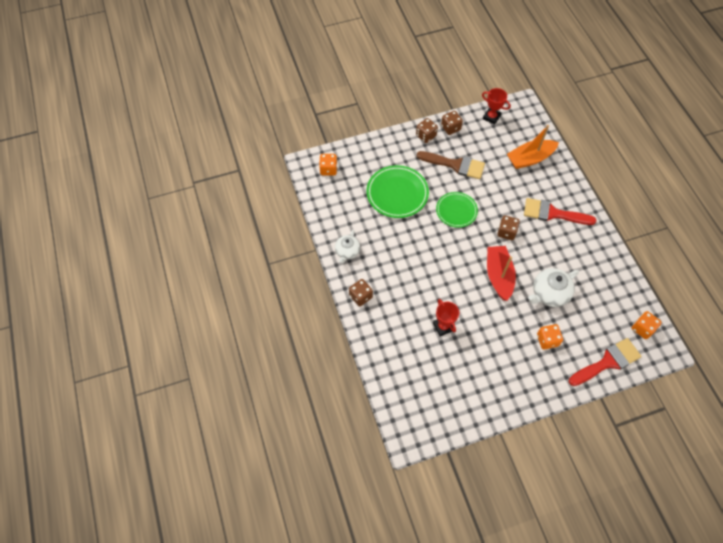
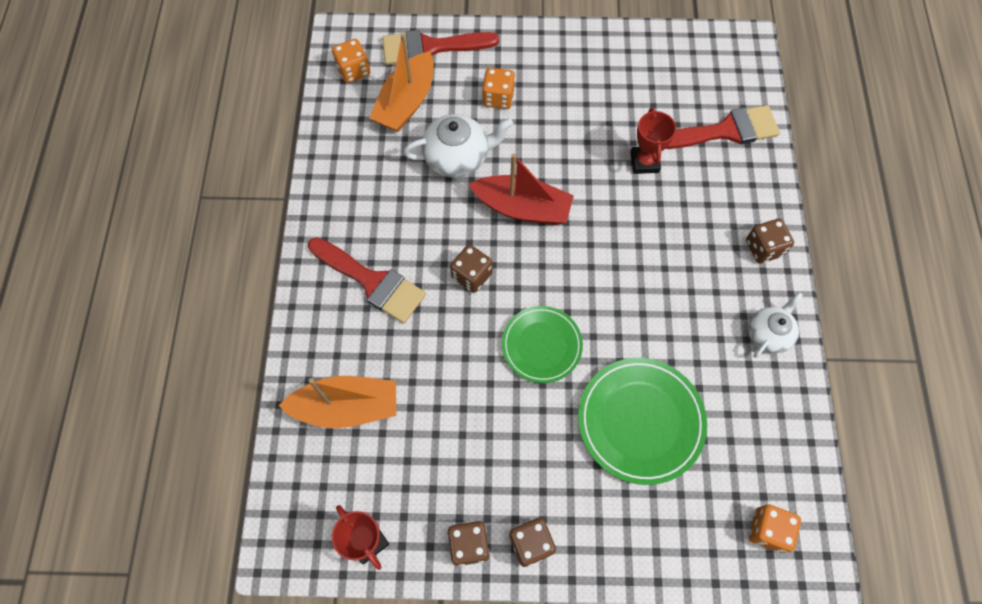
camera: 160 degrees left, 5 degrees up
(402, 364) = (725, 131): none -> red brush
(455, 165) = (500, 446): brown brush -> none
(498, 276) = (522, 208): red boat -> red boat turned 90 degrees counterclockwise
(598, 318) = (406, 102): none -> orange boat

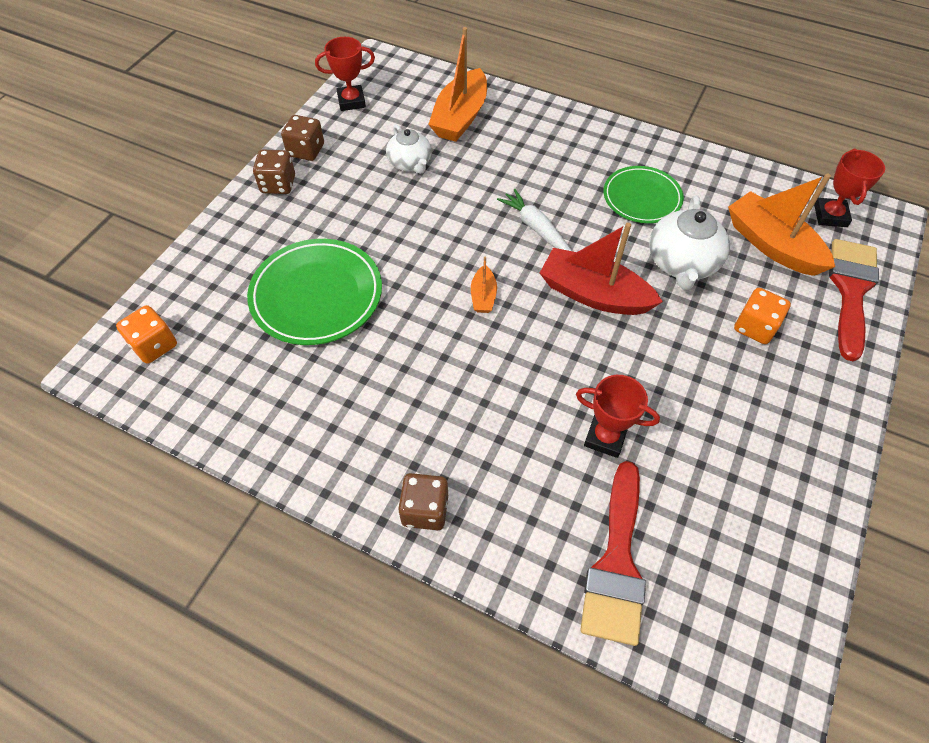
camera: 115 degrees right, 10 degrees down
(353, 71) = (830, 216): orange dice -> red trophy
(371, 281) = (566, 161): red brush -> none
(472, 275) = (536, 228): brown dice -> white carrot
(522, 208) = (594, 294): red boat -> red boat turned 75 degrees clockwise
(541, 345) = (435, 252): green plate -> green plate (642, 198)
(568, 287) = (483, 296): none -> orange boat
(768, 334) = (323, 453): white teapot -> white teapot (410, 163)

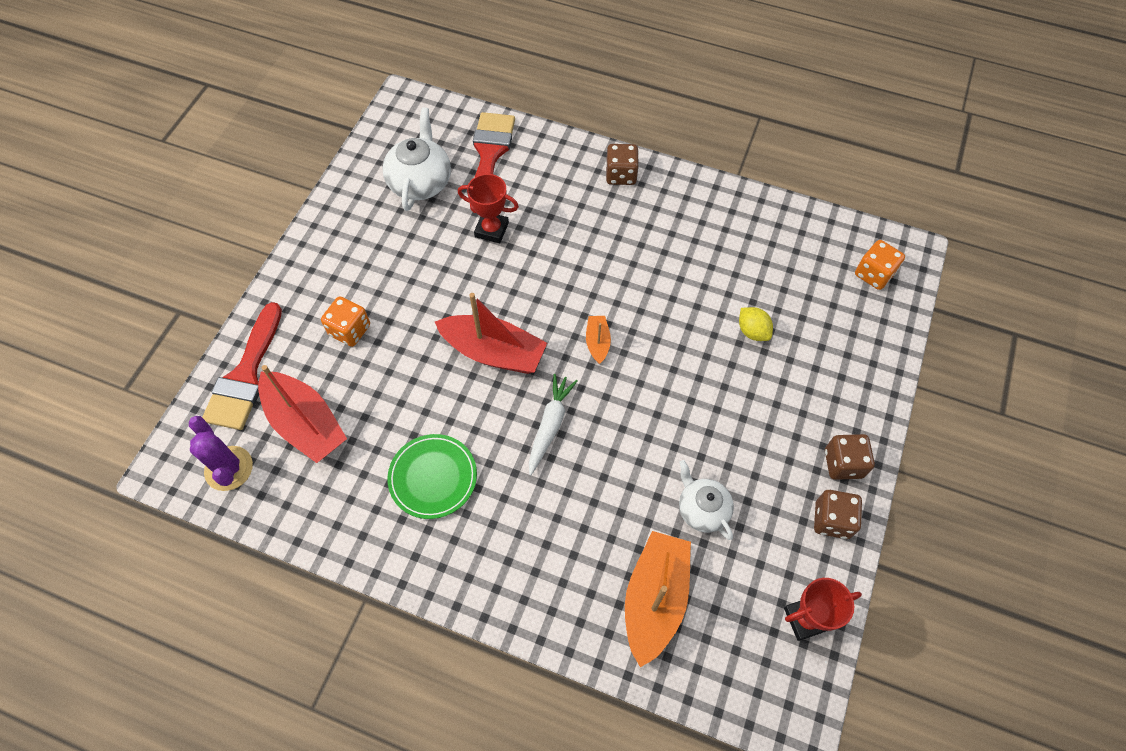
camera: 175 degrees right, 5 degrees up
(316, 295) = (752, 331): green plate -> yellow lemon
(536, 228) = (550, 425): white carrot -> white carrot turned 120 degrees counterclockwise
(682, 263) = (403, 394): white teapot -> white teapot (420, 182)
(772, 245) = (305, 424): orange boat -> red boat
(830, 216) = (229, 468): red trophy -> purple cactus

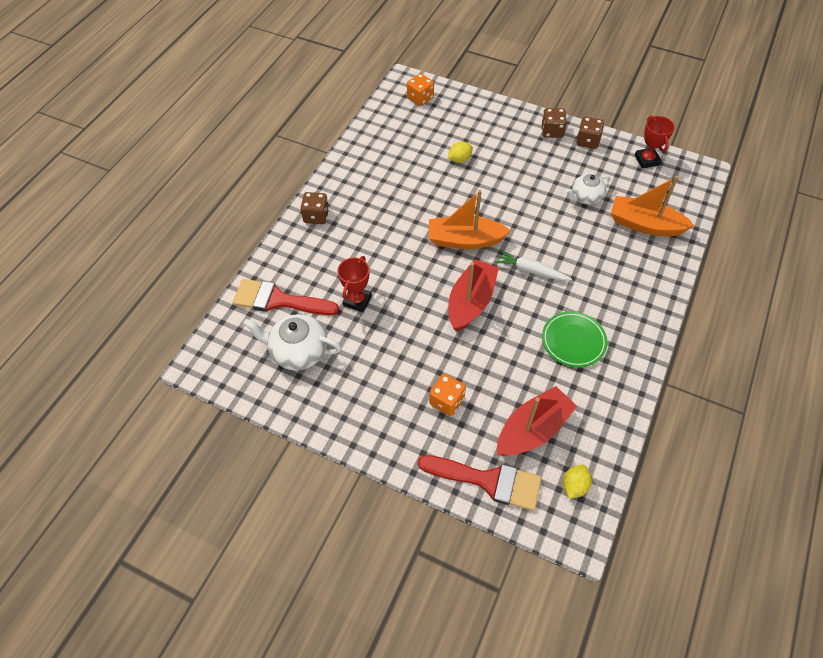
camera: 85 degrees left, 5 degrees down
(229, 468) = (574, 485): purple cactus -> yellow lemon
(597, 342) = (465, 240): orange boat -> orange boat, size x2.08

